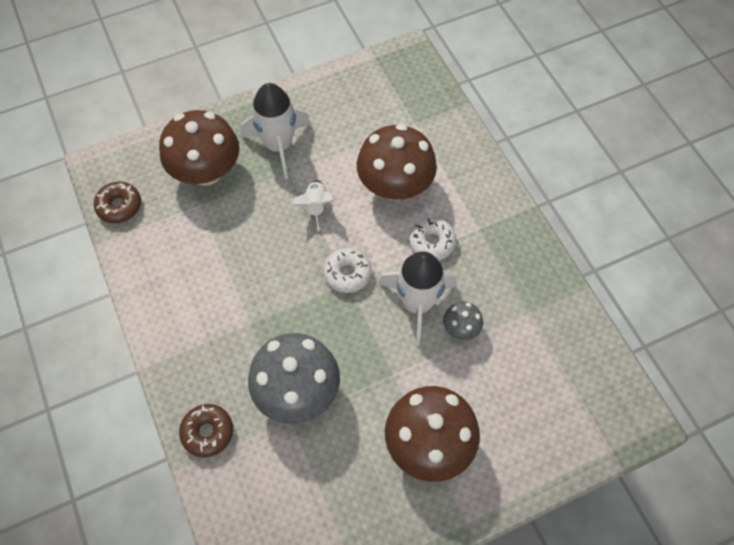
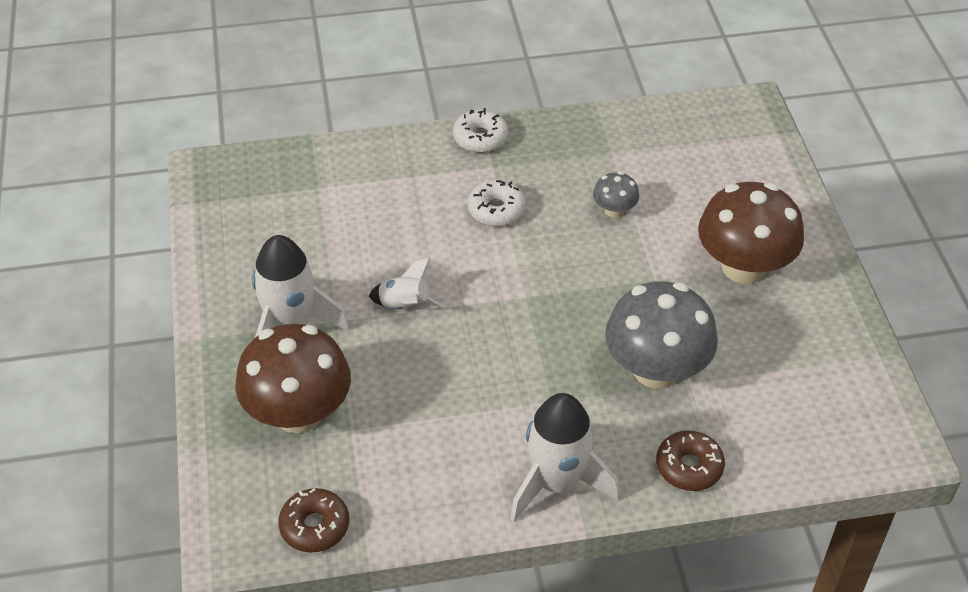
camera: 75 degrees left, 15 degrees down
(347, 273) = (512, 294): white donut -> white donut (480, 138)
(395, 186) = (404, 225): brown mushroom -> none
(417, 303) = (572, 239): white rocket -> white rocket (557, 483)

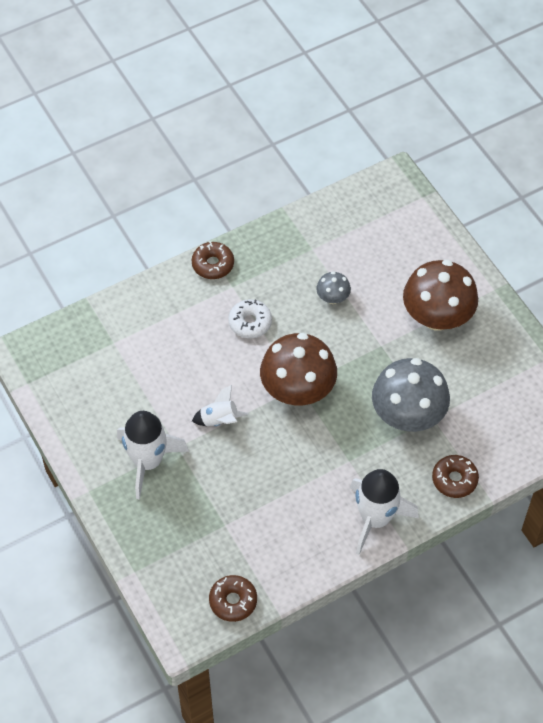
camera: 20 degrees left, 10 degrees up
(298, 413) = (184, 525): brown mushroom -> brown mushroom (298, 390)
(480, 138) = (213, 264): white donut -> brown donut

